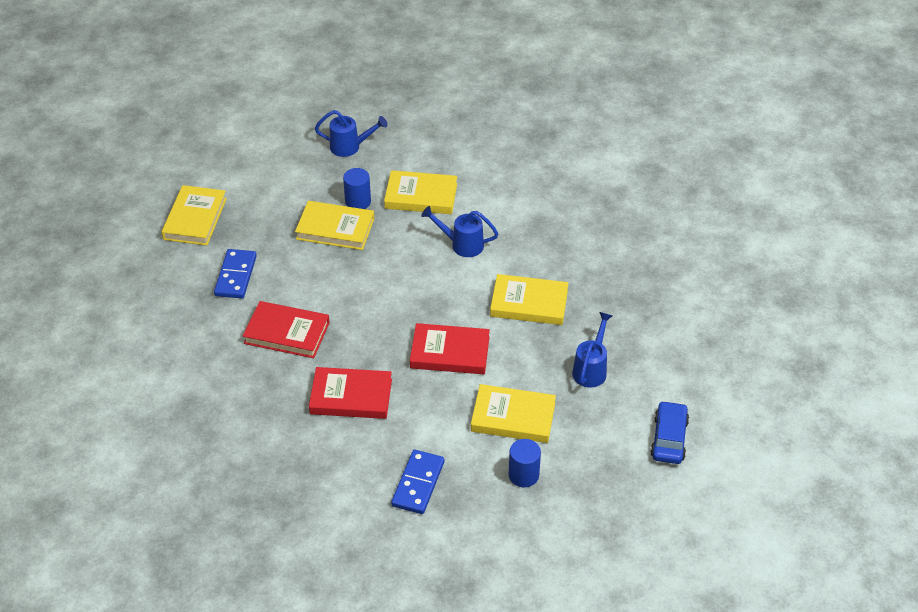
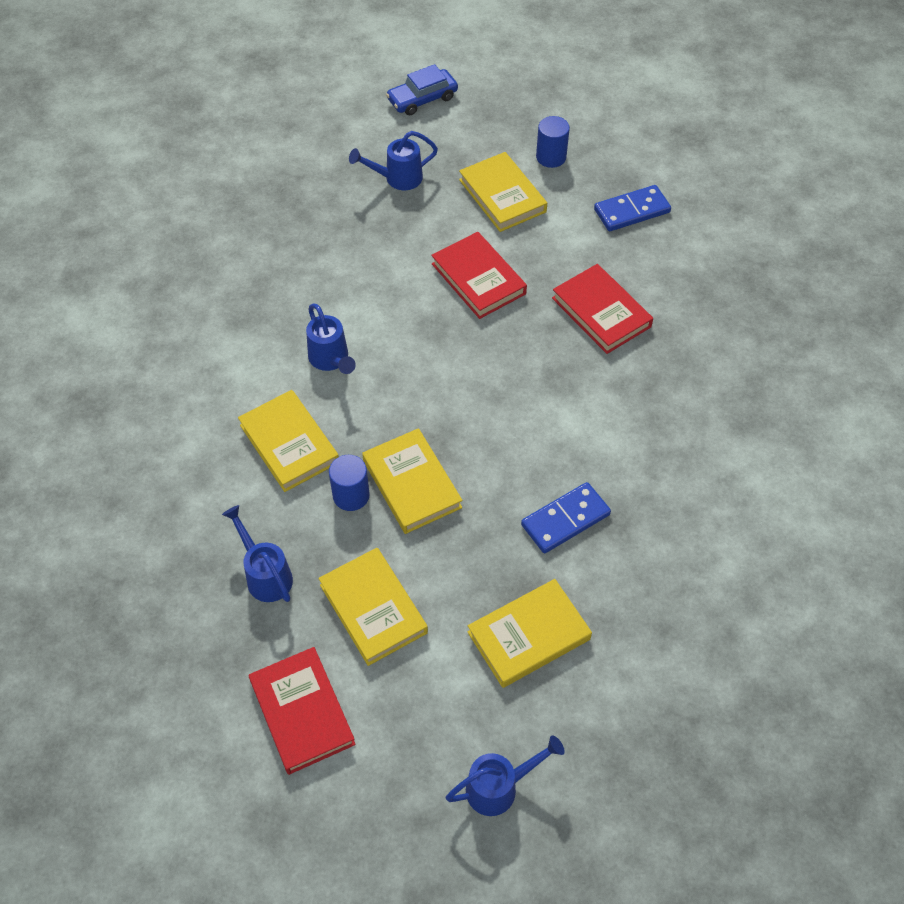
camera: 130 degrees left, 10 degrees up
(143, 164) = (499, 787): none -> blue watering can
(287, 333) = (587, 414): red book -> red book (302, 712)
(529, 303) = (361, 262): yellow book -> yellow book (373, 609)

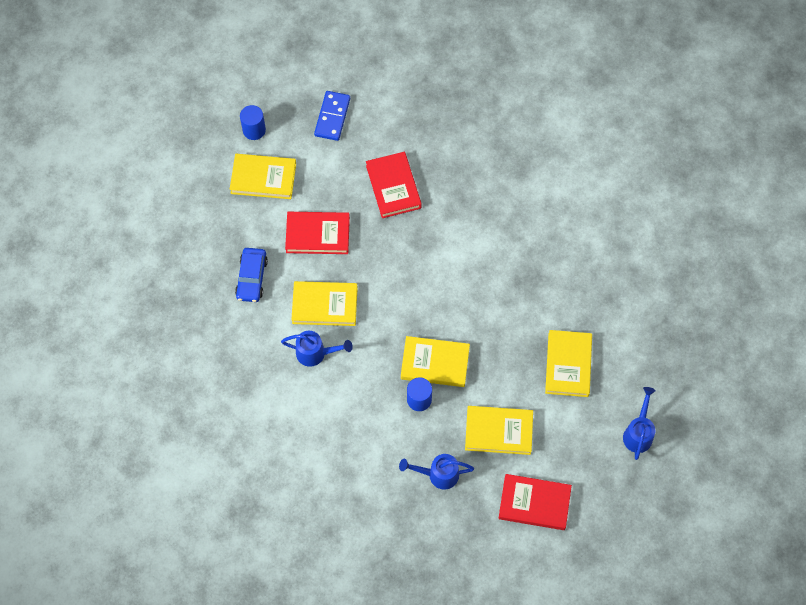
camera: 55 degrees left, 10 degrees up
(289, 444) = (359, 412): yellow book -> yellow book (325, 305)
(397, 178) = (200, 228): blue watering can -> none
(422, 99) = (142, 169): blue car -> blue car (251, 278)
(565, 519) = (514, 300): blue domino -> none
(601, 312) = (393, 187): red book -> red book turned 75 degrees clockwise

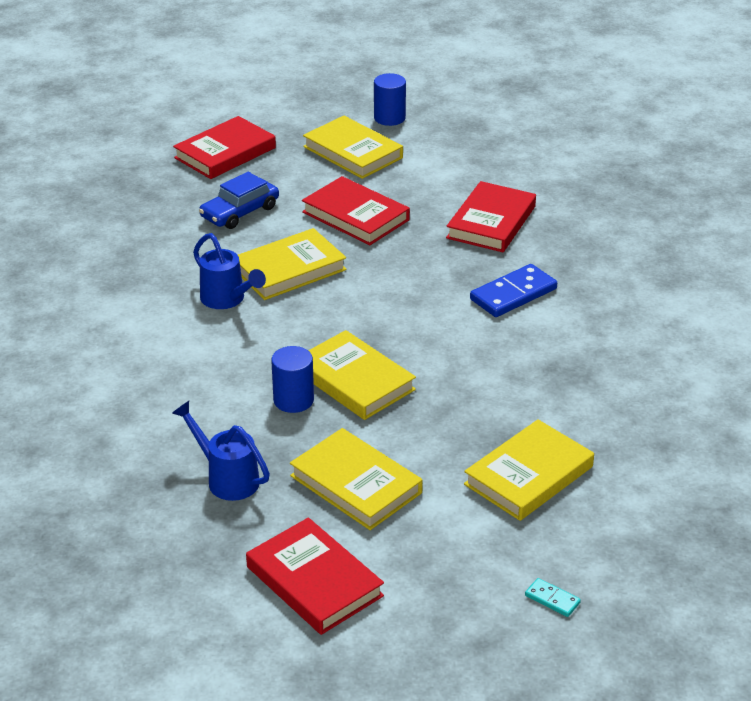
camera: 40 degrees right, 30 degrees down
(191, 232) = (225, 153): none -> red book
(325, 305) = (289, 270): yellow book -> yellow book turned 75 degrees counterclockwise
(332, 117) = (487, 145): blue domino -> blue domino (513, 294)
(638, 433) = (552, 599): blue watering can -> turquoise domino

